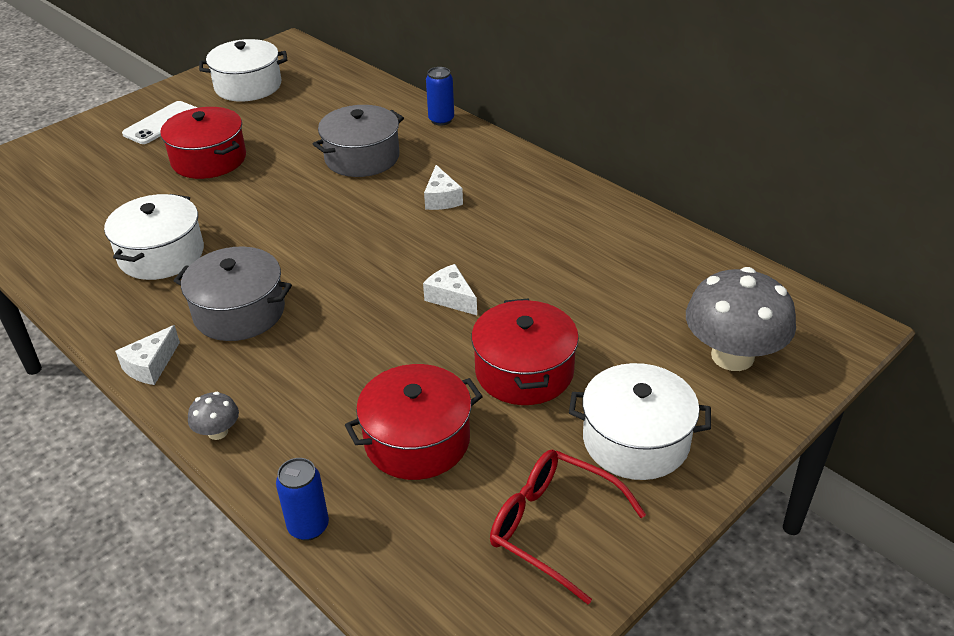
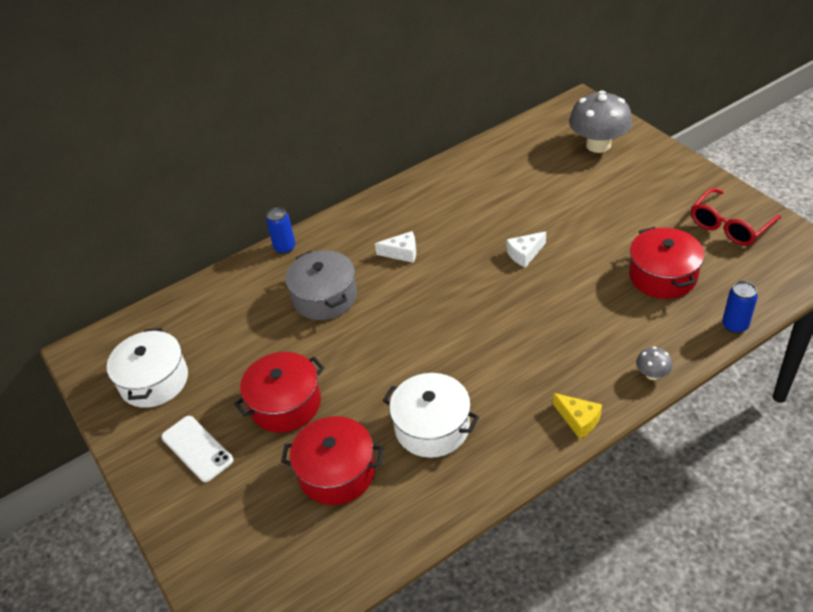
camera: 75 degrees left, 5 degrees up
(150, 366) = (578, 420): white cheese -> yellow cheese
(239, 312) = (521, 369): grey pot -> none
(524, 371) = (603, 226): red pot -> red pot (337, 472)
(636, 440) = (664, 189): white pot -> none

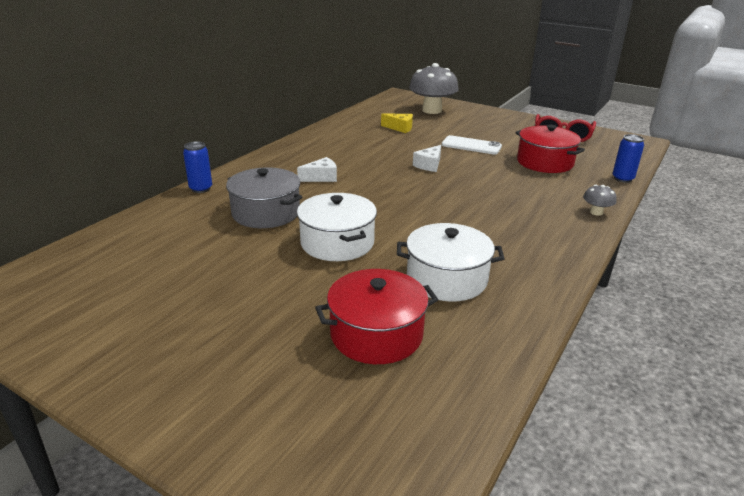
camera: 30 degrees left, 15 degrees down
(154, 381) = (95, 306): white pot -> white pot (337, 243)
(197, 448) = (187, 353): white phone -> white phone (471, 146)
(285, 404) = (276, 293): red pot -> none
(578, 420) = (570, 248): yellow cheese -> yellow cheese (400, 128)

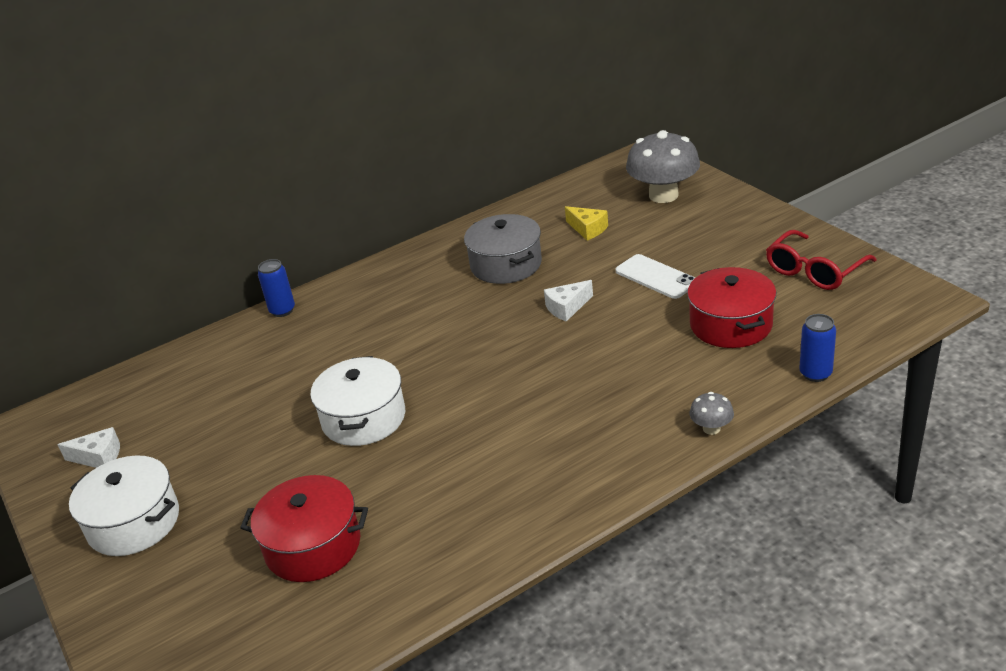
camera: 30 degrees right, 5 degrees up
(266, 213) = (323, 360): grey pot -> grey pot (506, 265)
(321, 177) = (420, 311): white cheese -> white cheese (99, 457)
(446, 279) = (436, 493): white pot -> white pot (134, 523)

